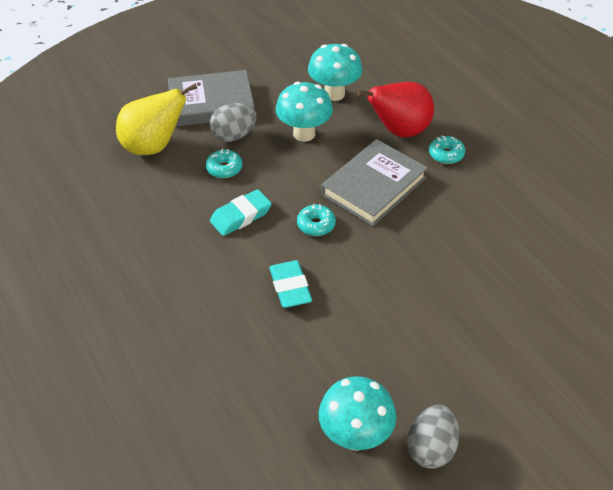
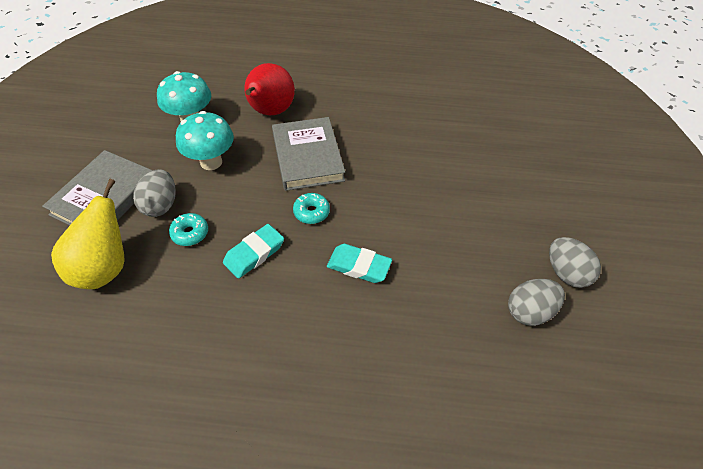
camera: 55 degrees left, 5 degrees up
(241, 216) = (254, 253): turquoise eraser -> turquoise eraser turned 45 degrees clockwise
(355, 437) = (529, 311): turquoise mushroom -> grey egg
(446, 154) = (318, 104): turquoise donut -> none

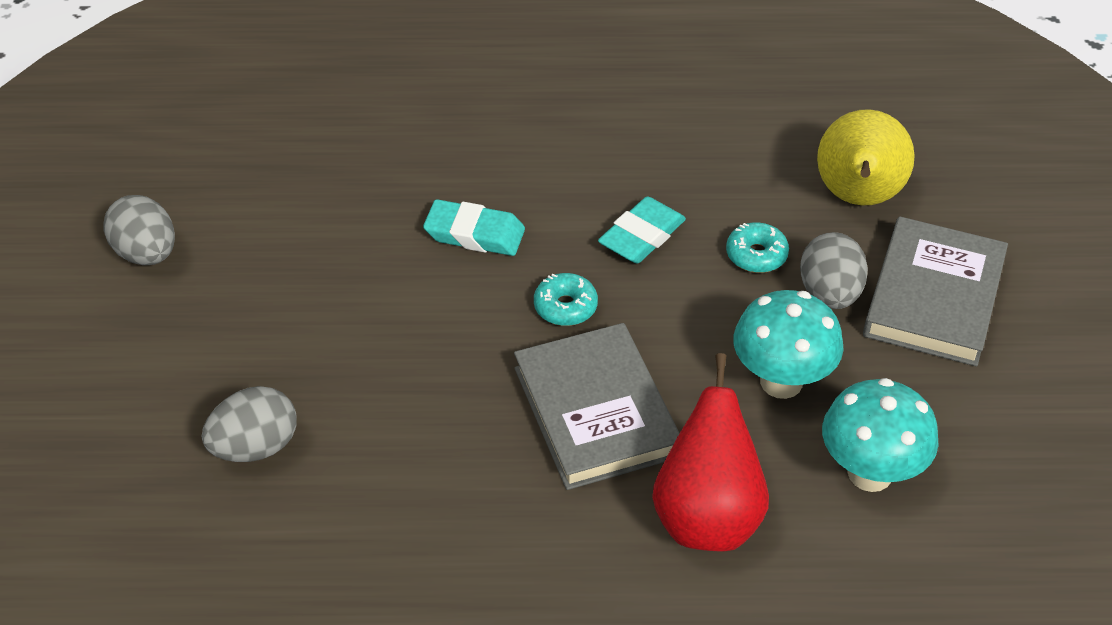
camera: 175 degrees right, 5 degrees down
(529, 311) = (221, 200): grey egg -> grey egg (255, 447)

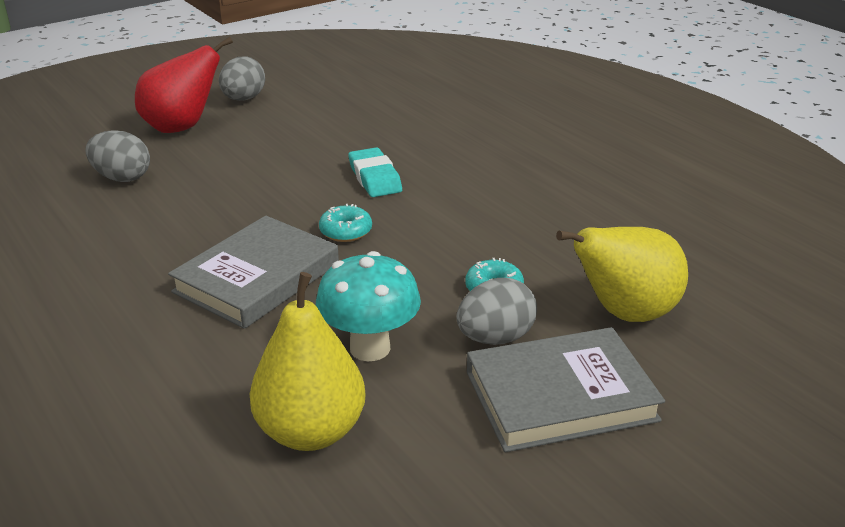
camera: 55 degrees right, 15 degrees down
(641, 236) = (450, 235): turquoise eraser -> none
(707, 516) = (193, 362): red pear -> red pear (182, 127)
(870, 473) = (311, 431): turquoise mushroom -> yellow pear

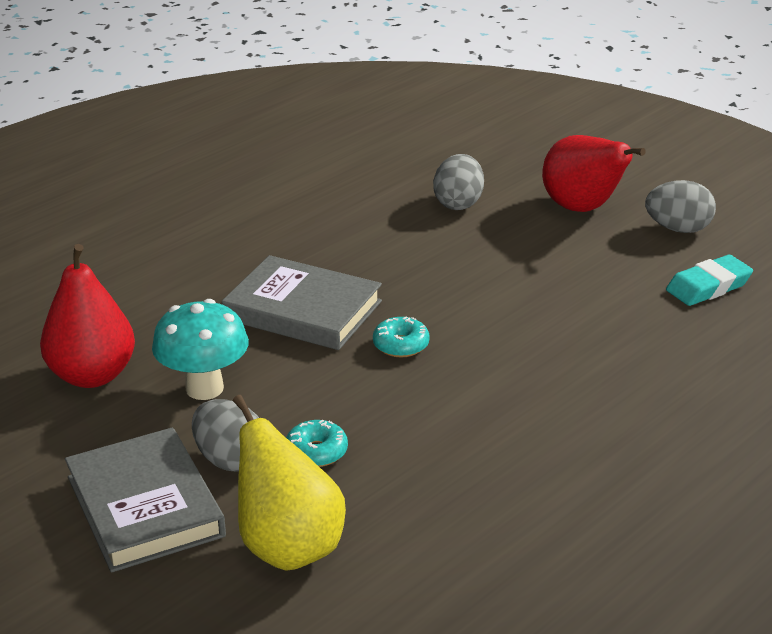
camera: 80 degrees right, 0 degrees up
(311, 431) = (92, 376): yellow pear -> red pear
(375, 178) = (524, 346): turquoise eraser -> turquoise eraser (708, 287)

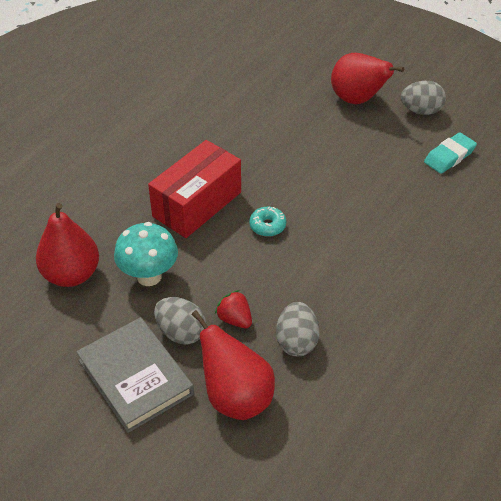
camera: 10 degrees left, 15 degrees up
(288, 547) = (236, 397): yellow pear -> red pear
(303, 310) = (197, 204): grey book -> red box
(316, 452) = (235, 319): turquoise donut -> red strawberry
(458, 203) = (276, 103): grey egg -> grey egg (296, 341)

